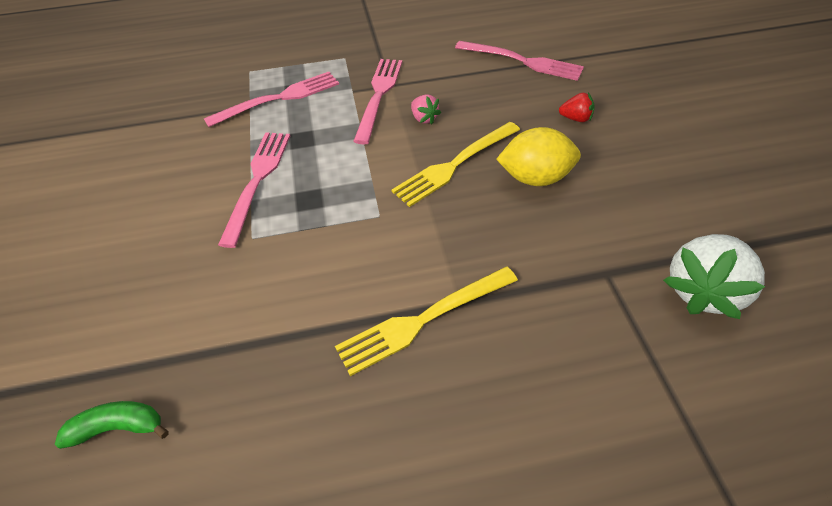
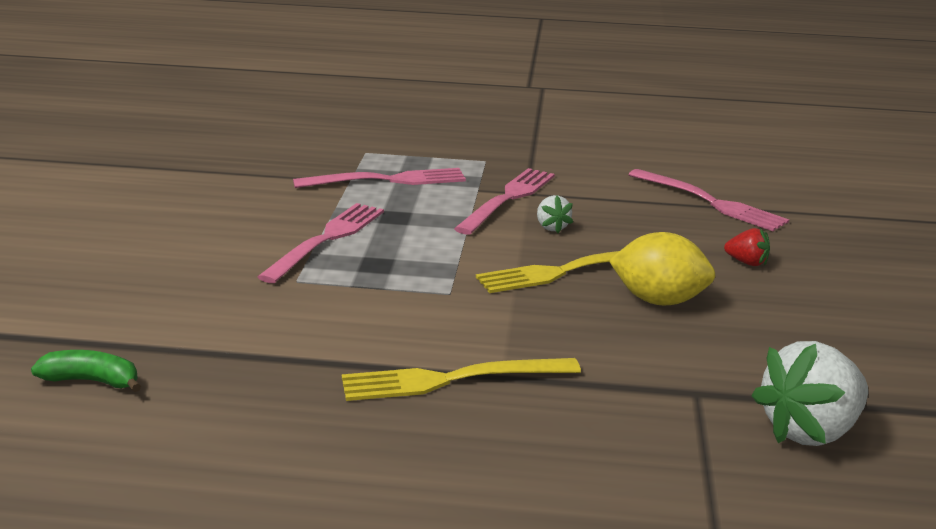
camera: 15 degrees right, 25 degrees down
(424, 118) = (551, 227): pink strawberry -> white strawberry

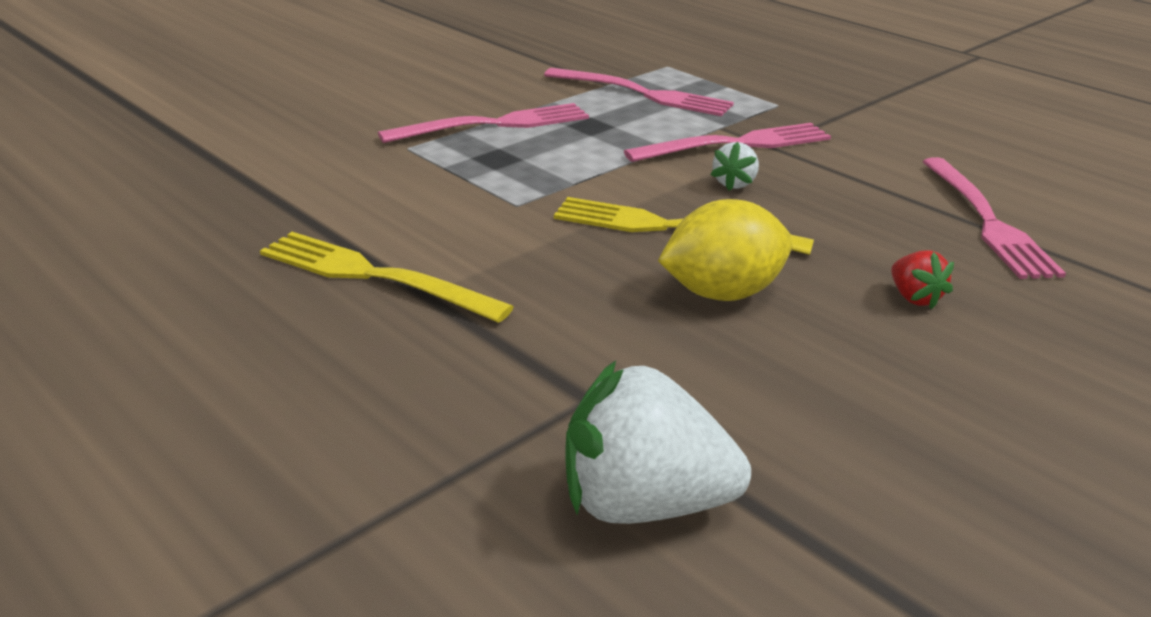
camera: 40 degrees right, 5 degrees up
(92, 381) = (130, 165): green banana -> none
(659, 300) = (722, 293): yellow lemon -> yellow lemon turned 75 degrees counterclockwise

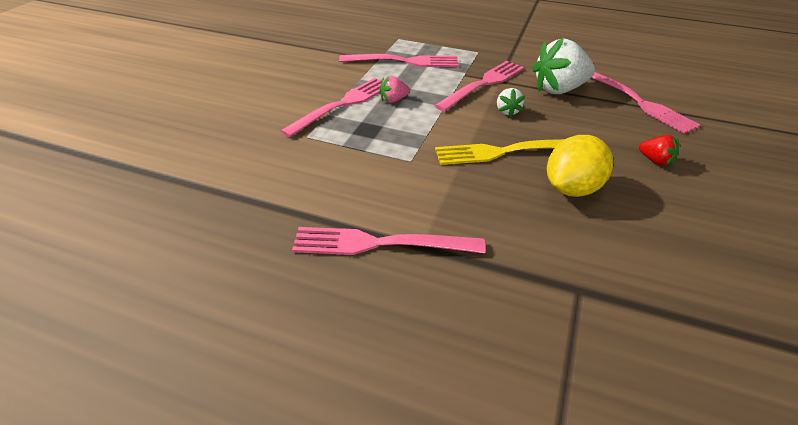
camera: 25 degrees left, 10 degrees up
(373, 276) = (379, 244): yellow fork -> pink fork
(573, 134) = (393, 100): none -> pink strawberry
(643, 505) = (675, 353): white strawberry -> white strawberry (559, 89)

